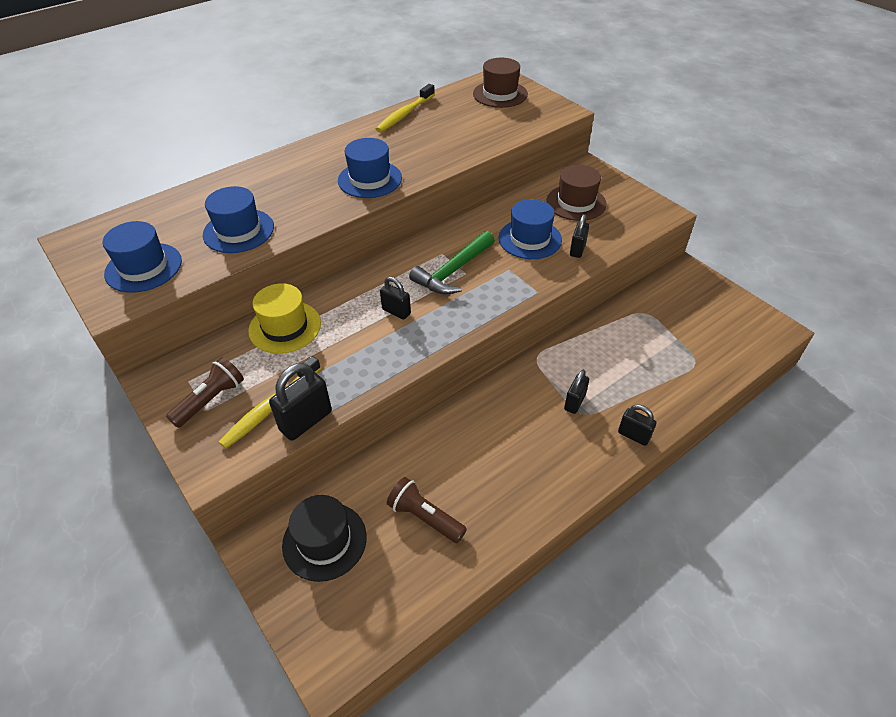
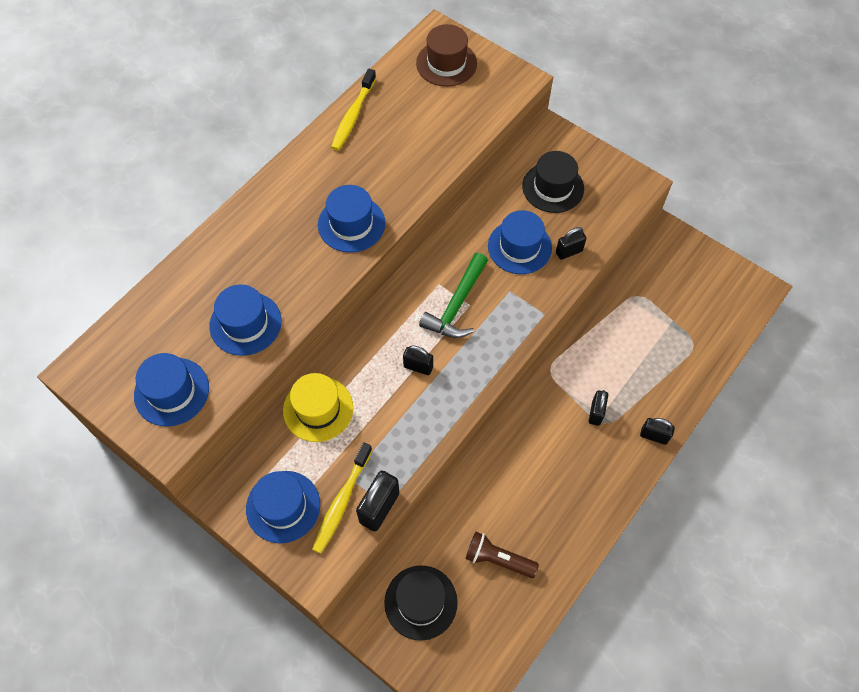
camera: 15 degrees left, 15 degrees up
(210, 400) = (283, 506): brown flashlight -> blue hat
(576, 203) = (553, 187): brown hat -> black hat
(577, 250) = (569, 252): black padlock -> black padlock turned 60 degrees clockwise

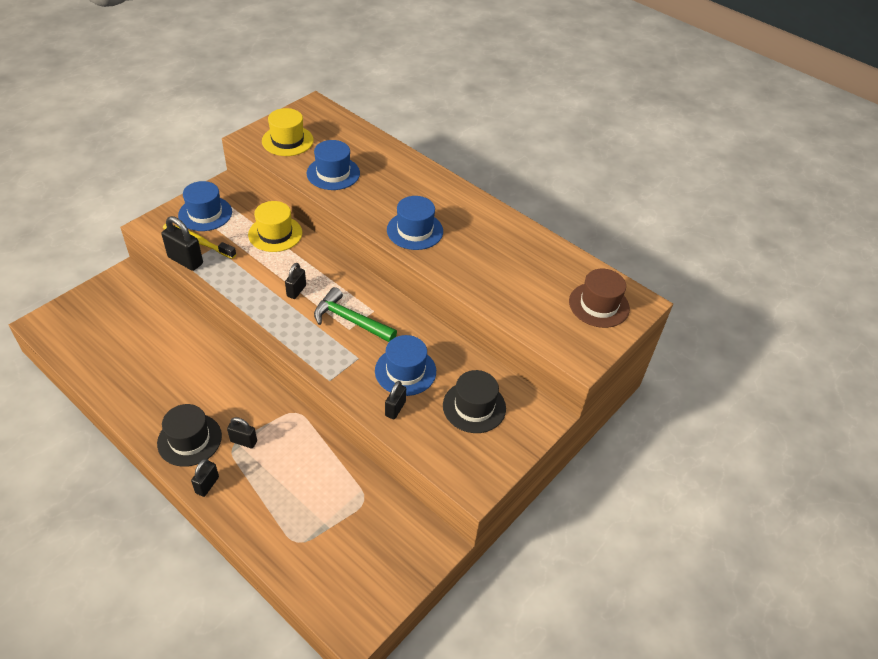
camera: 90 degrees right, 15 degrees down
(171, 391) = (287, 140): blue hat -> yellow hat
(353, 116) = (531, 238): yellow toothbrush -> none
(421, 602) = (124, 306): black hat -> black hat (189, 439)
(498, 559) = (137, 355): brown flashlight -> none
(569, 252) = (395, 409): black padlock -> black padlock turned 45 degrees clockwise

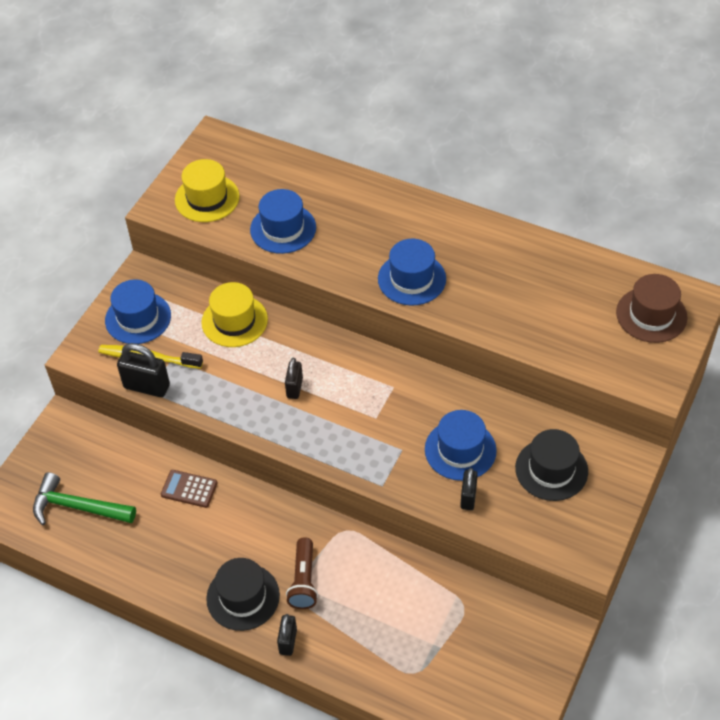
camera: 10 degrees left, 5 degrees up
(190, 348) = (189, 489): none -> brown calculator
(243, 441) = (304, 580): black padlock -> brown flashlight
(350, 320) = (373, 406): green hammer -> green hammer (78, 507)

